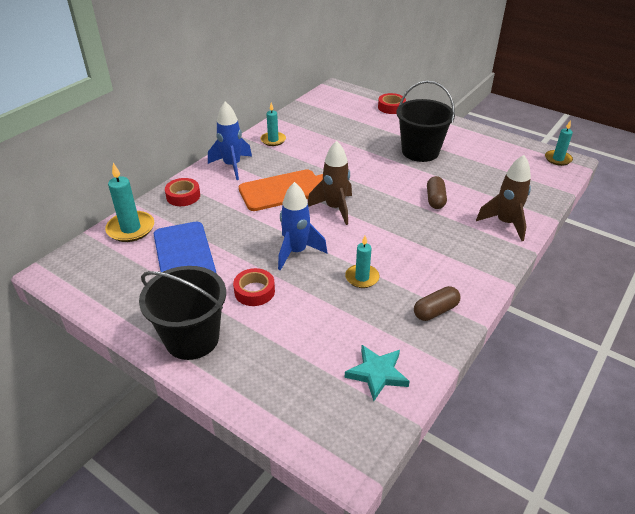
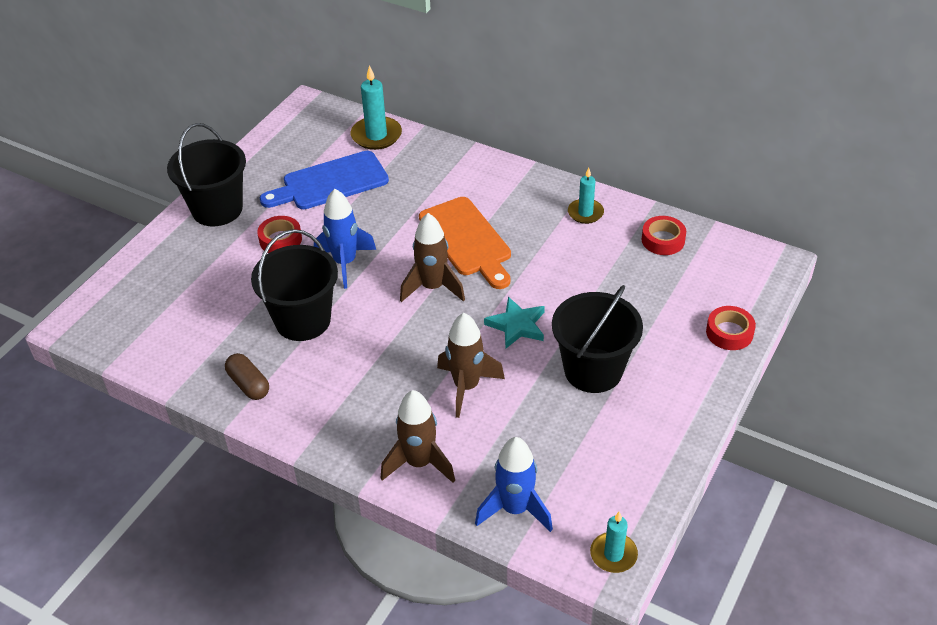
camera: 85 degrees right, 5 degrees up
(183, 196) = (440, 159): red tape -> red tape (663, 240)
(232, 166) = (512, 186): blue rocket -> blue rocket (515, 509)
(362, 278) = (303, 320): turquoise candle -> black bucket
(377, 374) = (164, 339): turquoise star -> turquoise star (517, 325)
(435, 199) = (466, 387): brown capsule -> brown rocket

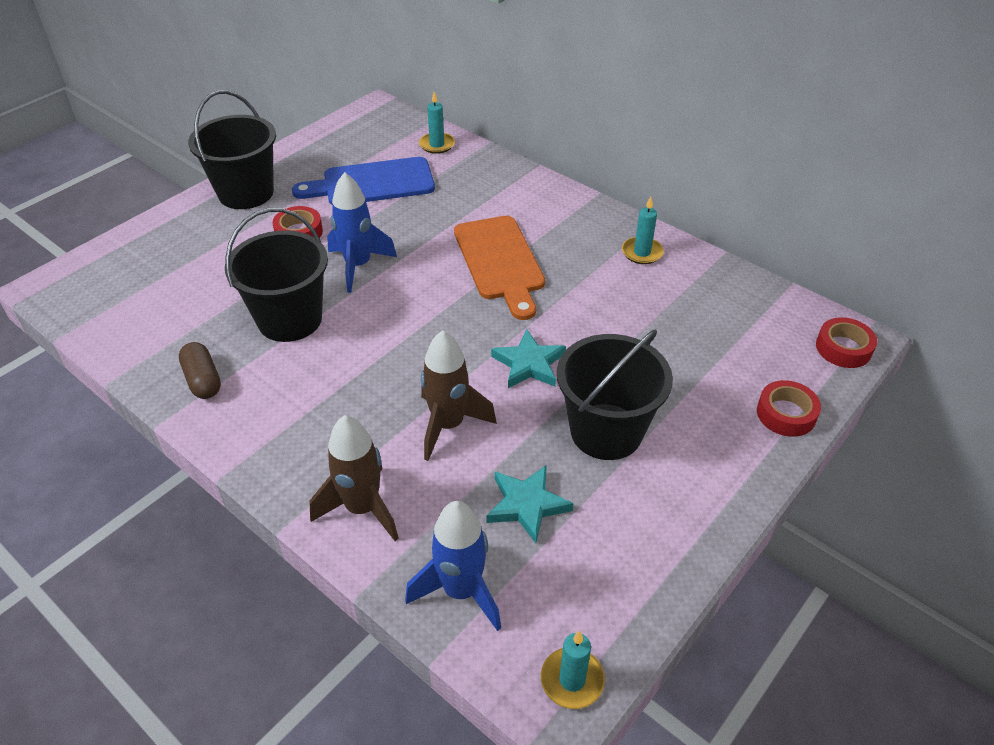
camera: 10 degrees right, 0 degrees up
(376, 135) = (437, 145): turquoise candle -> turquoise candle, size x0.65
(432, 287) = (445, 306): brown rocket -> none
(547, 438) = (527, 505): none -> turquoise star
(663, 240) = (725, 295): red tape -> red tape (843, 348)

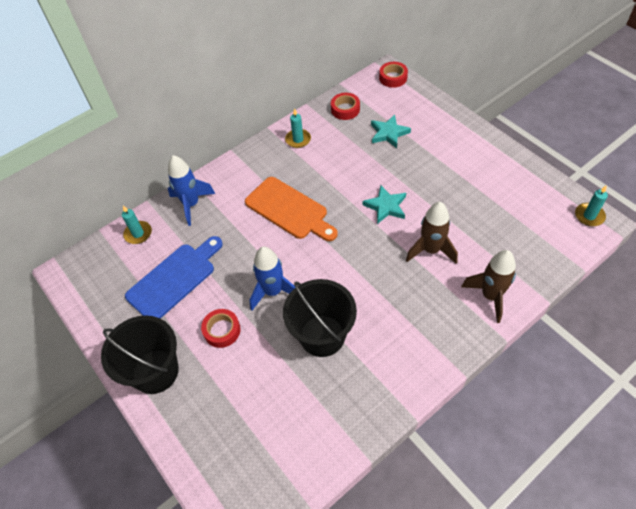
camera: 75 degrees left, 10 degrees up
(203, 380) = (375, 391): brown capsule -> none
(372, 183) = (174, 279): blue cutting board -> blue cutting board turned 135 degrees counterclockwise
(461, 591) = (543, 254): blue rocket -> blue rocket (191, 204)
(500, 262) = (289, 210): orange cutting board -> orange cutting board turned 45 degrees clockwise
(527, 505) = (490, 220): turquoise star -> turquoise star (388, 133)
(606, 431) = (441, 180): black bucket -> none
(786, 414) = (435, 109): red tape -> red tape (345, 109)

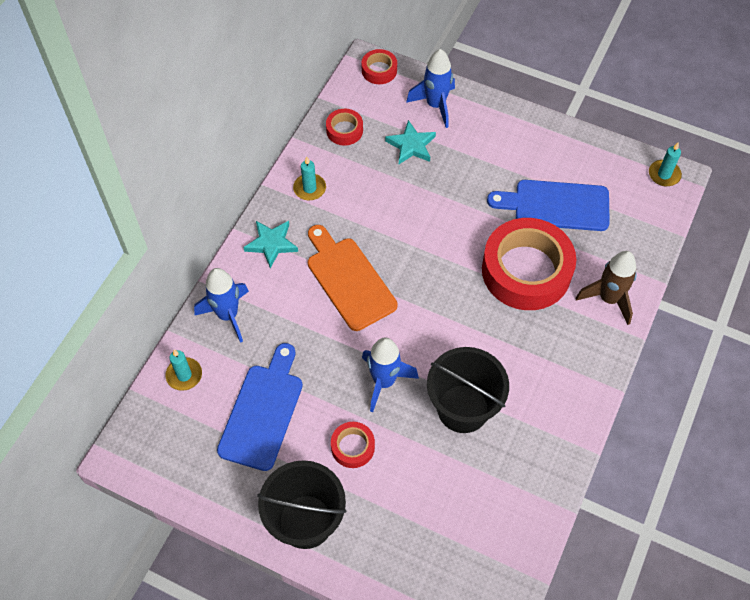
camera: 30 degrees left, 5 degrees up
(289, 210) = (348, 280): orange cutting board -> orange cutting board turned 135 degrees counterclockwise
(386, 206) = (454, 237): turquoise star -> turquoise star (271, 244)
(422, 112) = (435, 105): none -> blue rocket
(431, 250) = (526, 271): brown rocket -> red tape
(481, 210) = (556, 205): none -> blue cutting board

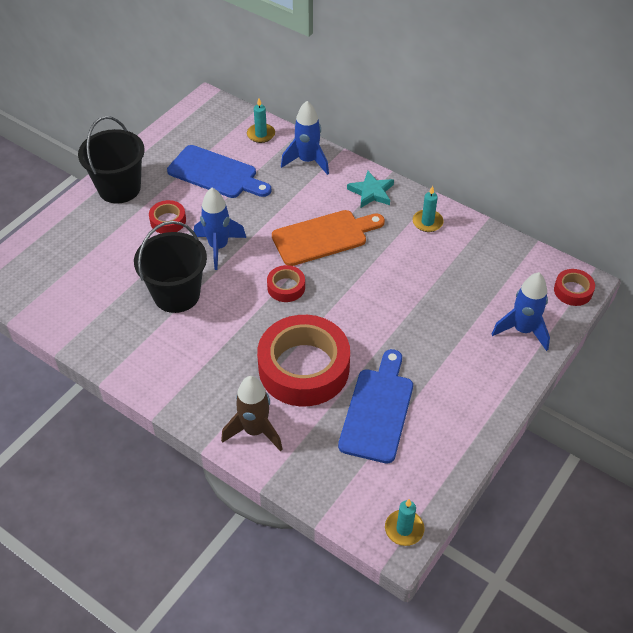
camera: 100 degrees right, 10 degrees down
(344, 130) = (494, 254): red tape -> red tape (286, 287)
(411, 145) = (470, 302): turquoise star -> none

